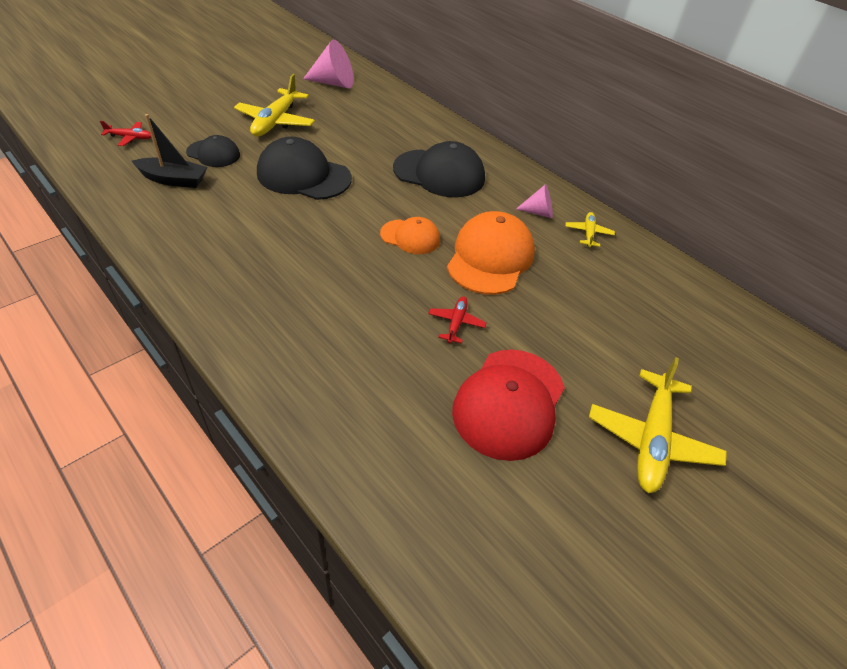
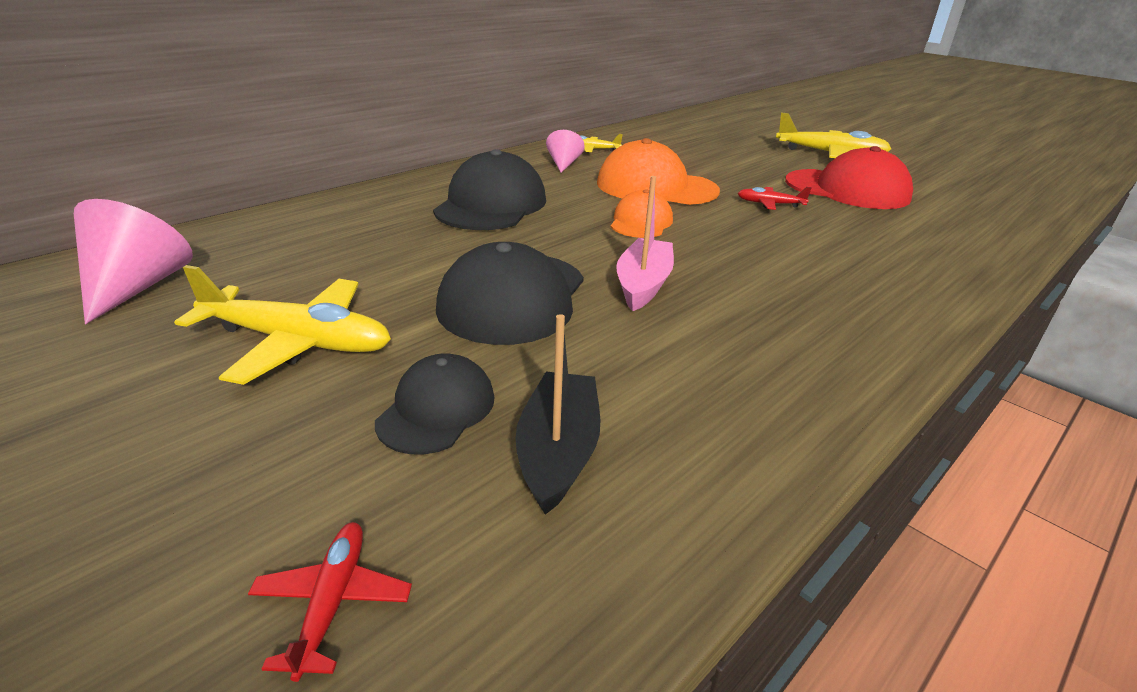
camera: 90 degrees left, 15 degrees down
(310, 223) = (643, 284): none -> pink boat

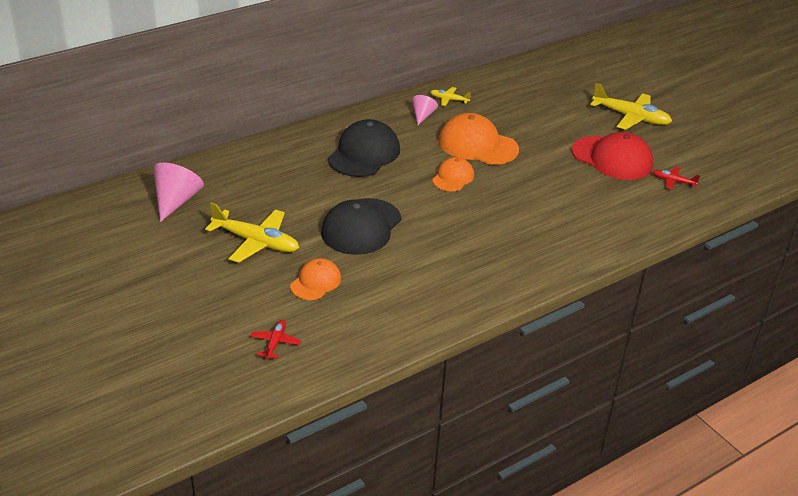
camera: 10 degrees right, 5 degrees up
(436, 409) = (315, 282): black cap -> orange cap
(558, 452) = (362, 305): black boat -> none
(643, 284) = (433, 225): pink boat -> none
(770, 204) = (547, 168): red plane -> red plane (673, 182)

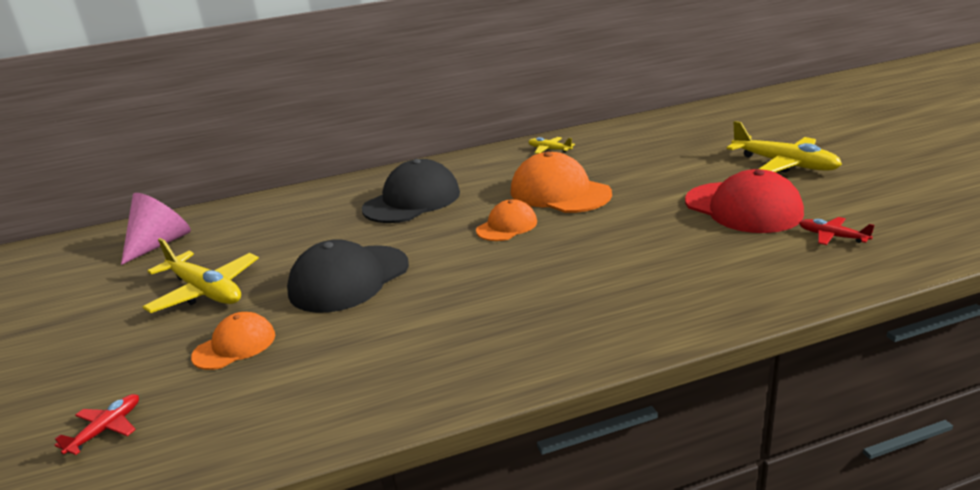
camera: 20 degrees right, 10 degrees down
(422, 116) = (508, 164): pink cone -> none

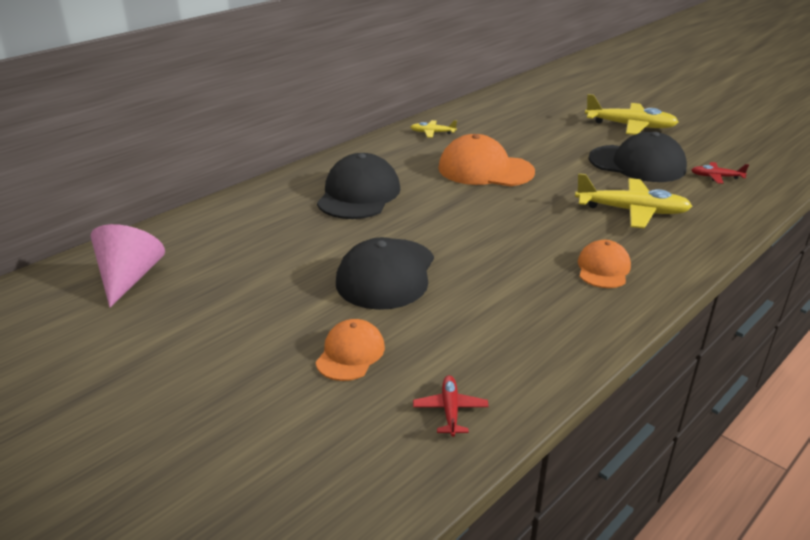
camera: 30 degrees left, 5 degrees up
(106, 429) = (318, 456): red plane -> red plane (450, 410)
(205, 291) = (251, 313): yellow plane -> yellow plane (631, 211)
(507, 226) = (473, 204): orange cap -> orange cap (603, 268)
(743, 208) = (637, 164): red cap -> black cap

